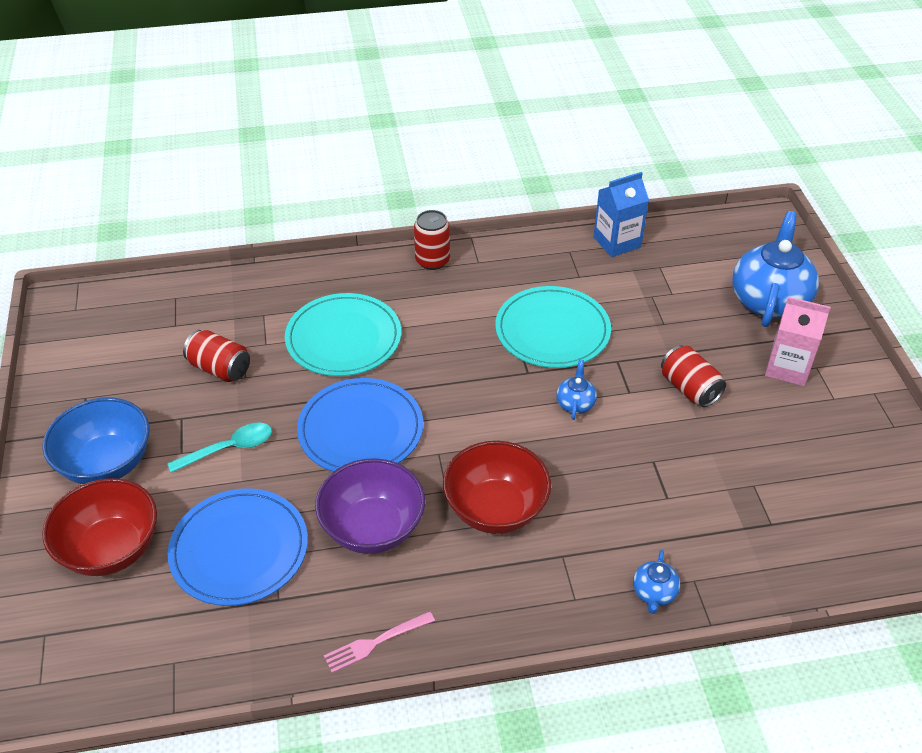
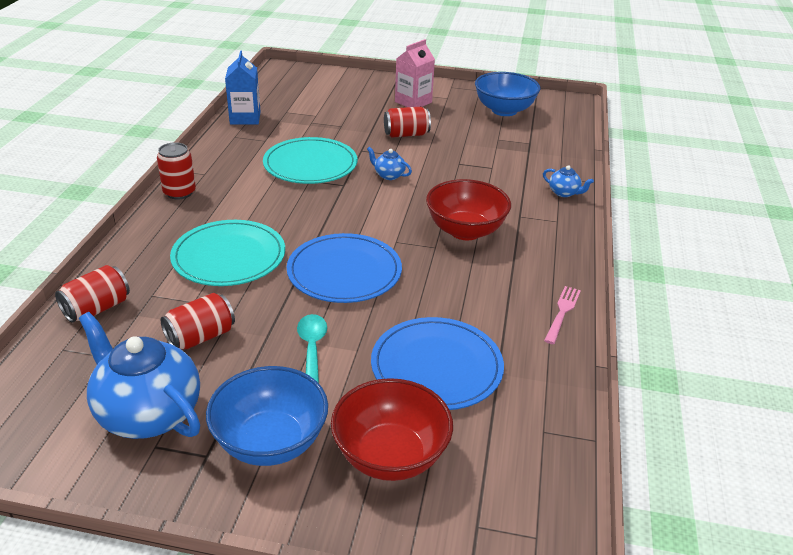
camera: 70 degrees left, 10 degrees down
(231, 292) = (97, 309): none -> red can
(373, 528) = (452, 289): purple bowl -> none
(376, 642) = (562, 312): pink fork -> pink fork turned 150 degrees counterclockwise
(769, 301) = (352, 90): blue teapot -> blue teapot (148, 413)
(850, 471) = (504, 110): none -> blue bowl

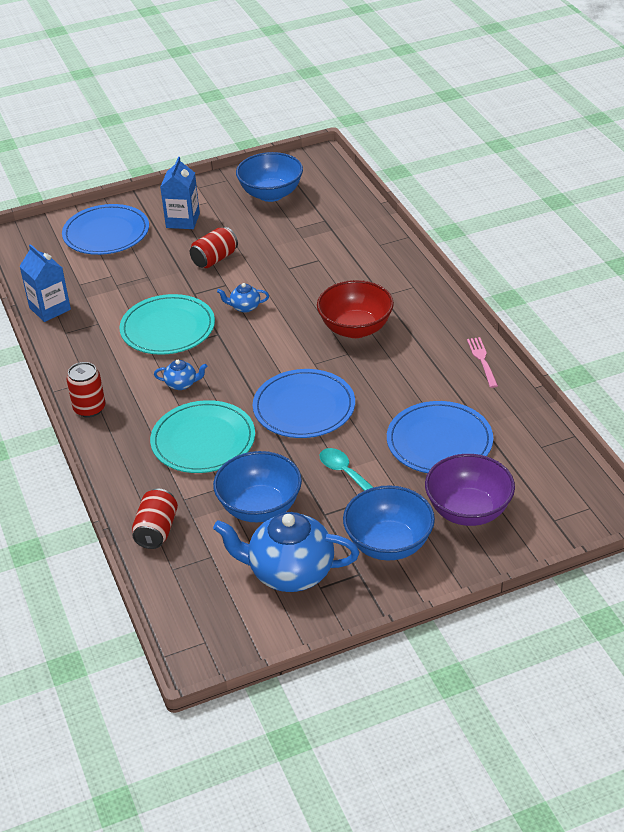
camera: 30 degrees left, 5 degrees up
(201, 337) = (260, 507): red can -> blue bowl
(347, 89) = (106, 233): none -> blue plate
(390, 455) = (468, 510): red bowl -> purple bowl
(413, 102) = (183, 220): pink carton -> blue carton
(564, 193) = (395, 258): blue teapot -> blue teapot (182, 384)

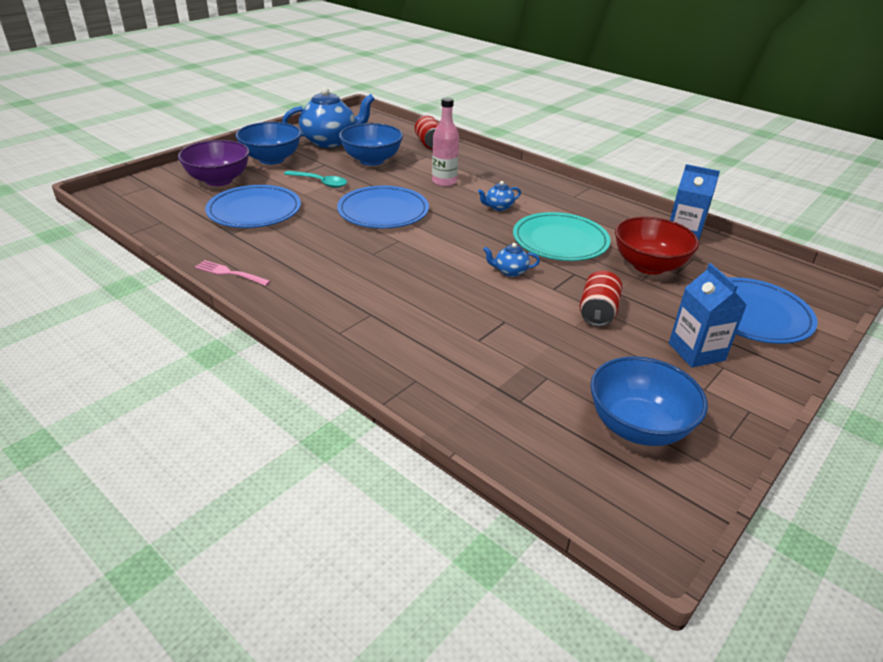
camera: 150 degrees right, 5 degrees down
(89, 408) = (548, 183): red can -> none
(203, 440) = (444, 181): turquoise plate -> pink bottle
(244, 307) = (510, 271): blue teapot -> blue teapot turned 150 degrees counterclockwise
(355, 328) = (379, 275): red bowl -> red bowl (649, 266)
(482, 360) = (230, 273): pink fork -> pink fork turned 150 degrees clockwise

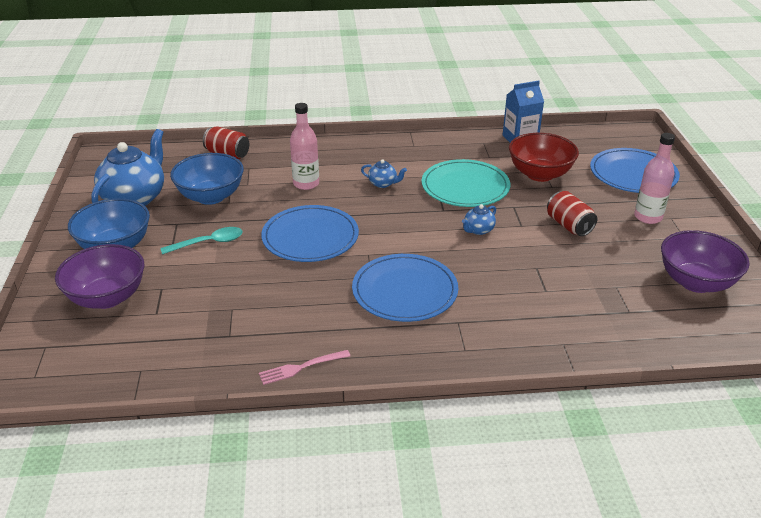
camera: 45 degrees left, 0 degrees up
(254, 210) = (205, 303): blue plate -> blue plate (405, 291)
(498, 207) = (383, 184): blue teapot -> blue teapot turned 90 degrees counterclockwise
(638, 427) = (696, 282): blue bowl -> purple bowl
(696, 352) = (648, 217): blue carton -> pink bottle

